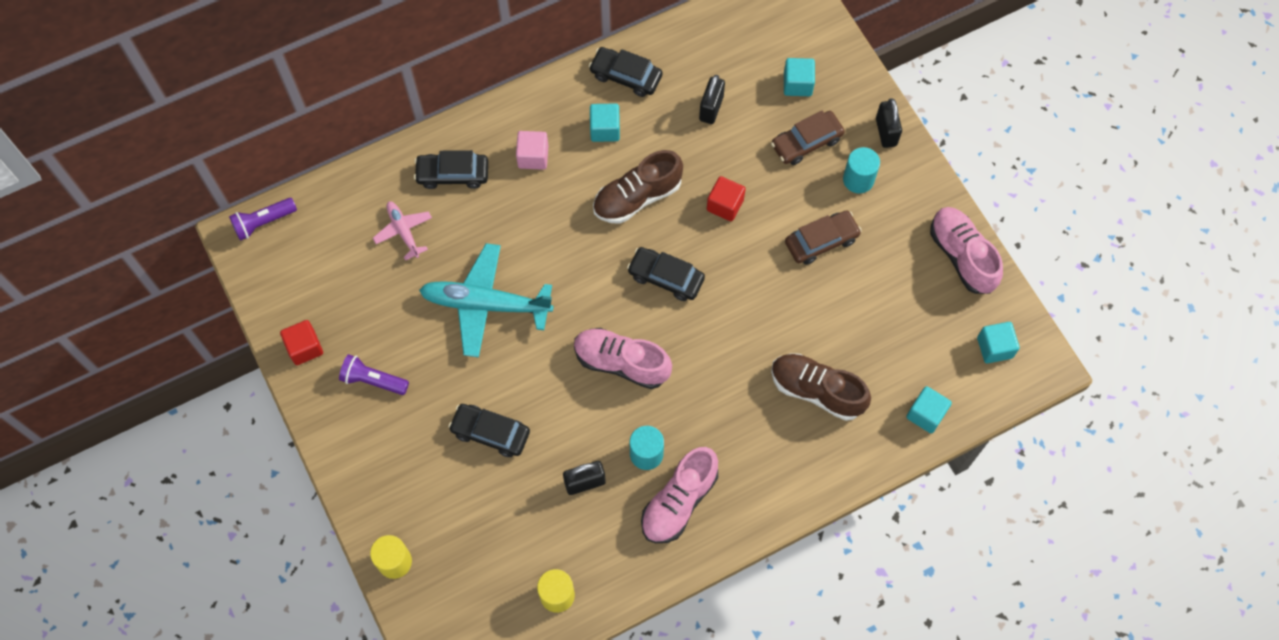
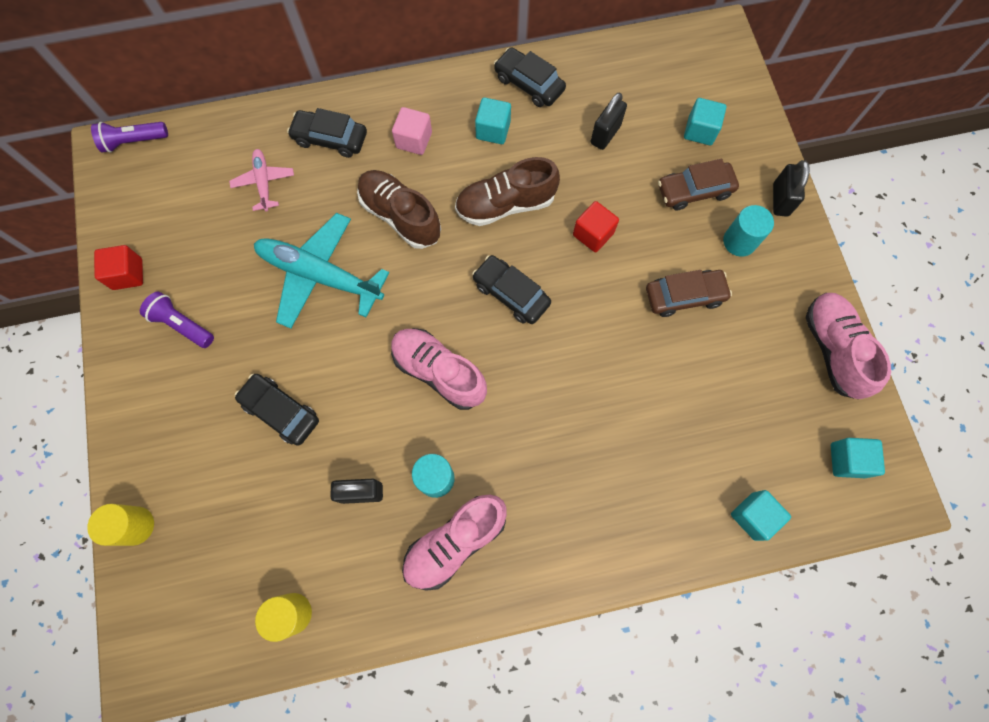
camera: 15 degrees right, 5 degrees up
(817, 391) = (638, 457): brown shoe -> brown shoe (400, 216)

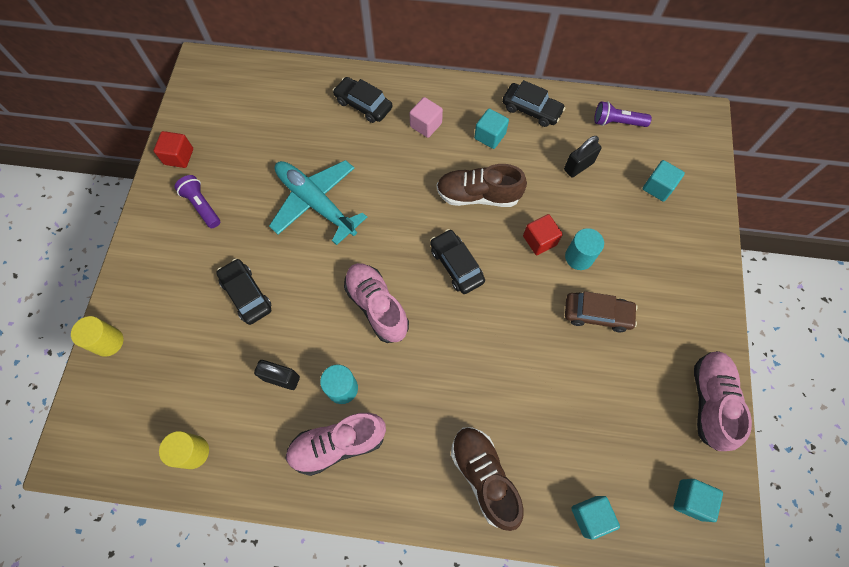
camera: 20 degrees right, 5 degrees down
(134, 141) = (222, 64): purple flashlight -> purple flashlight (617, 122)
(264, 183) = (302, 122): pink plane -> none
(400, 216) = (393, 178): brown shoe -> brown shoe (484, 476)
(529, 84) = (531, 110): black car -> black car turned 150 degrees clockwise
(694, 191) = (636, 233): brown car -> none
(739, 241) = (660, 285): turquoise cylinder -> turquoise cylinder (579, 257)
(780, 200) = (707, 263): black padlock -> none

